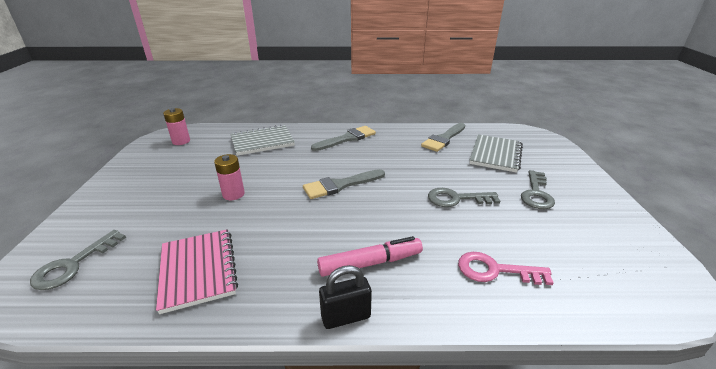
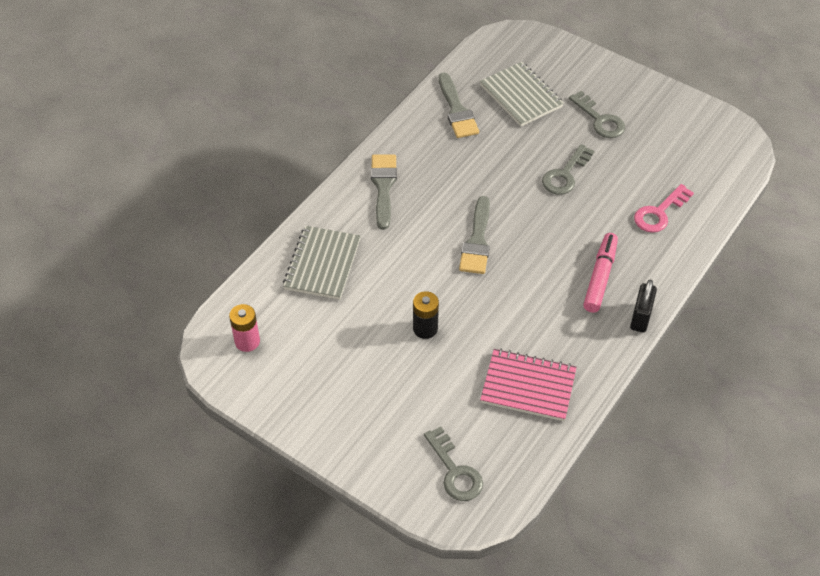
camera: 55 degrees left, 20 degrees up
(233, 194) = (425, 328): pink battery -> black battery

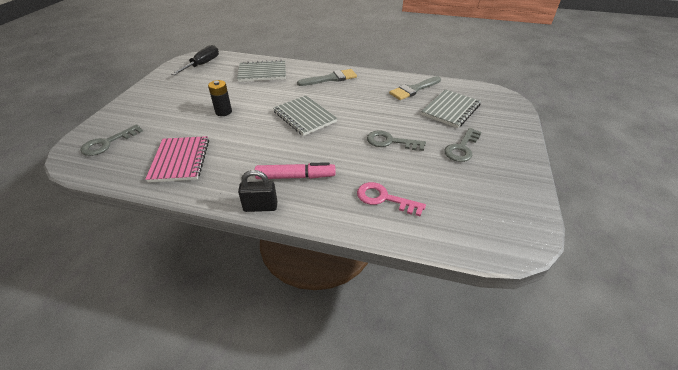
camera: 70 degrees right, 10 degrees down
(247, 341) = (202, 64): pink battery -> black screwdriver
(477, 241) = (304, 117): grey brush -> grey notebook

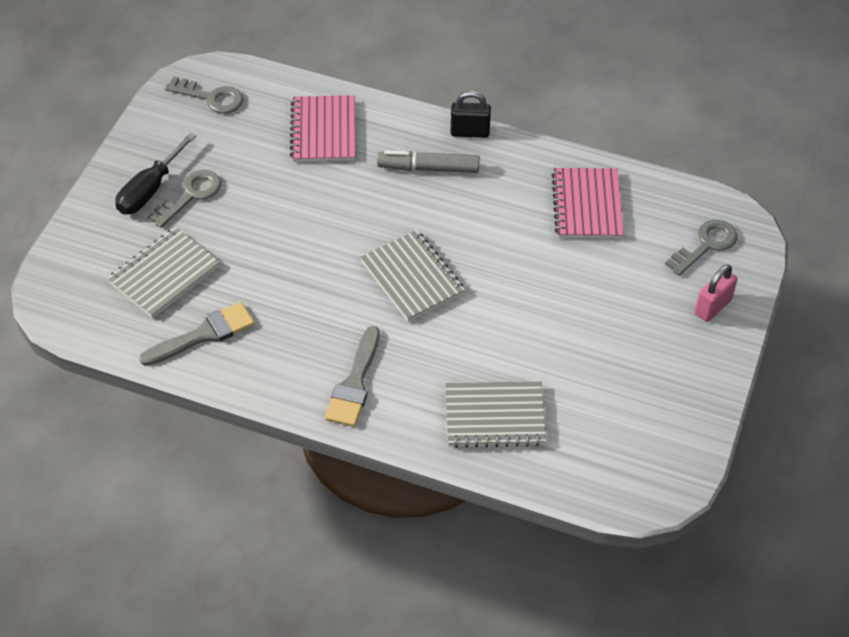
camera: 175 degrees left, 10 degrees up
(126, 115) = (712, 307): none -> pink padlock
(202, 64) = (630, 461): black screwdriver -> black screwdriver (150, 190)
(223, 112) = (549, 301): black battery -> none
(295, 176) = (429, 168): pink marker -> grey marker
(331, 78) = (354, 383): grey brush -> grey brush turned 60 degrees counterclockwise
(384, 198) = (323, 131): pink key -> pink notebook
(390, 142) = (288, 215): grey key -> grey key (211, 97)

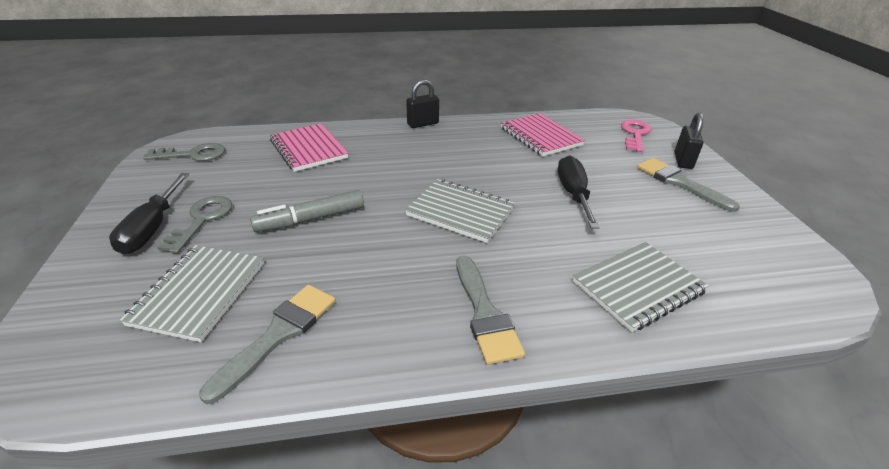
camera: 30 degrees left, 15 degrees down
(429, 168) = (411, 147): grey marker -> grey marker (311, 219)
(540, 301) = (573, 194): none -> black screwdriver
(669, 333) = (679, 183): none -> grey brush
(706, 245) = (635, 134): grey key -> pink key
(712, 307) = (683, 161): pink padlock -> black padlock

